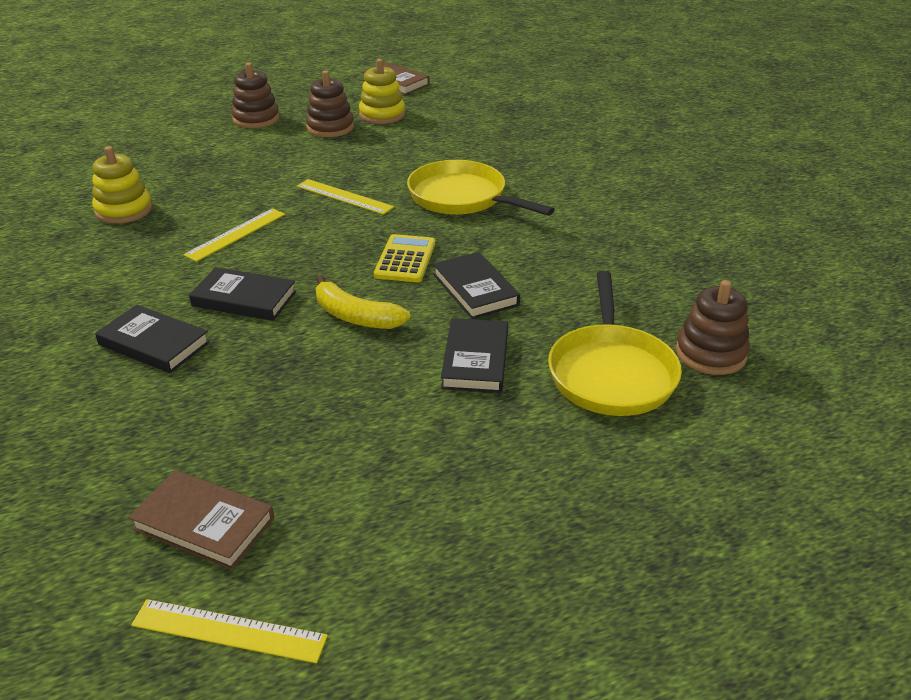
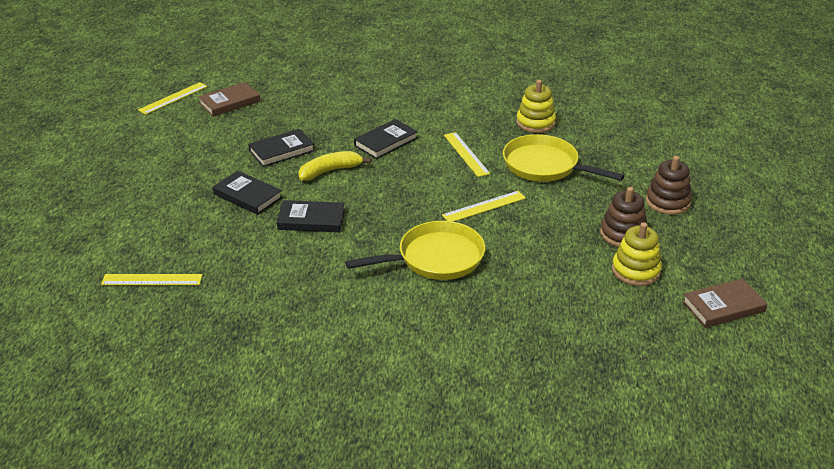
camera: 120 degrees right, 0 degrees up
(154, 343) = (370, 111): black book -> black book (282, 151)
(405, 259) = (373, 205): yellow calculator -> none
(611, 372) = (184, 235): yellow pan -> yellow pan (545, 166)
(710, 353) = (152, 280): brown stacking toy -> yellow ruler

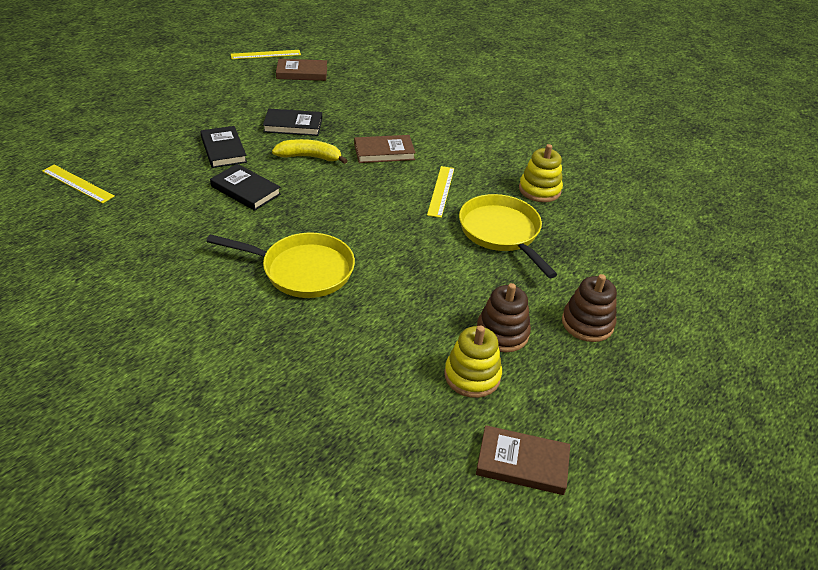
camera: 30 degrees right, 5 degrees up
(386, 142) = (384, 152): black book -> brown book
(484, 206) = (400, 244): yellow ruler -> none

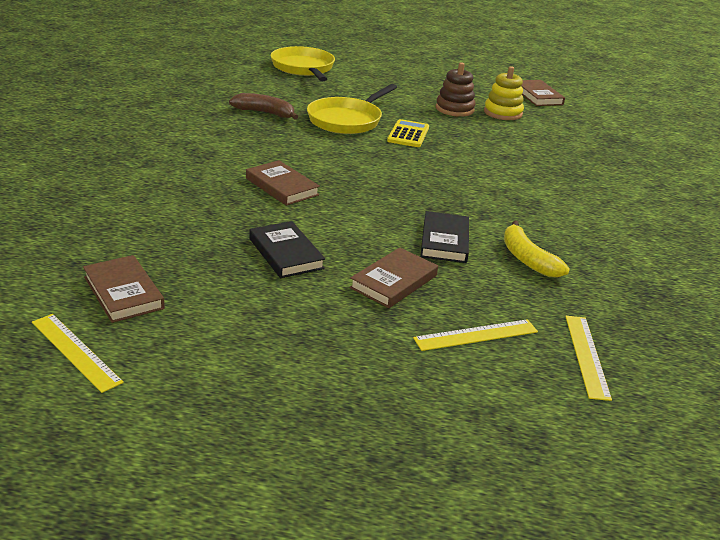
camera: 120 degrees left, 10 degrees down
(224, 150) = (393, 281): black book -> brown book
(302, 270) = (503, 183): yellow pan -> yellow pan (303, 68)
(309, 157) = (341, 224): yellow banana -> yellow banana (527, 259)
(441, 191) = (318, 149): yellow ruler -> yellow ruler (476, 335)
(446, 259) = (408, 134): none -> yellow calculator
(539, 190) = (265, 113): yellow stacking toy -> brown banana
(587, 323) = (408, 88): brown stacking toy -> none

